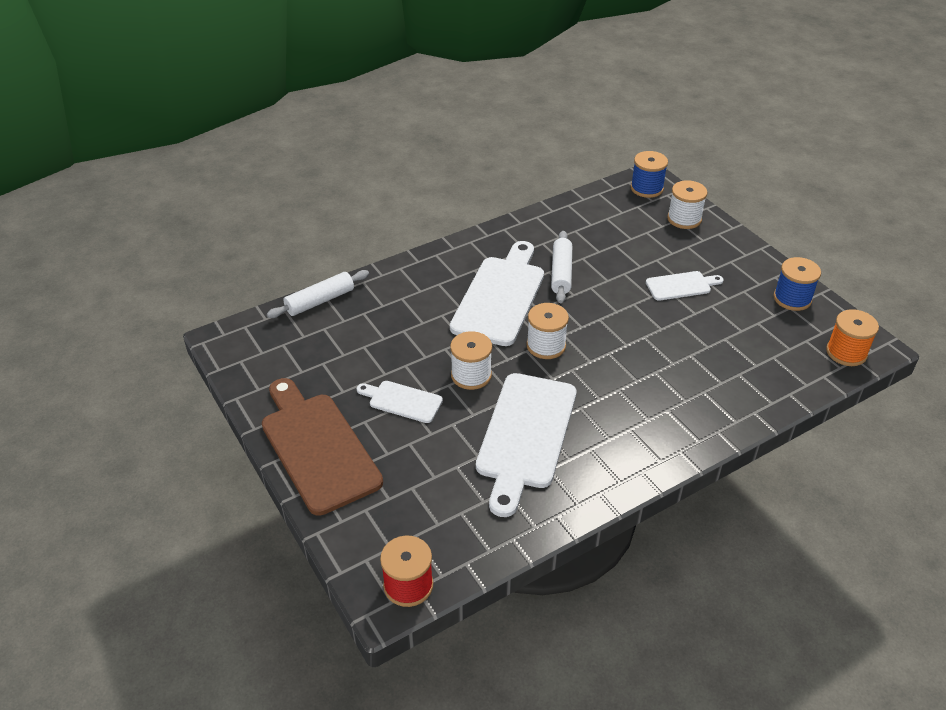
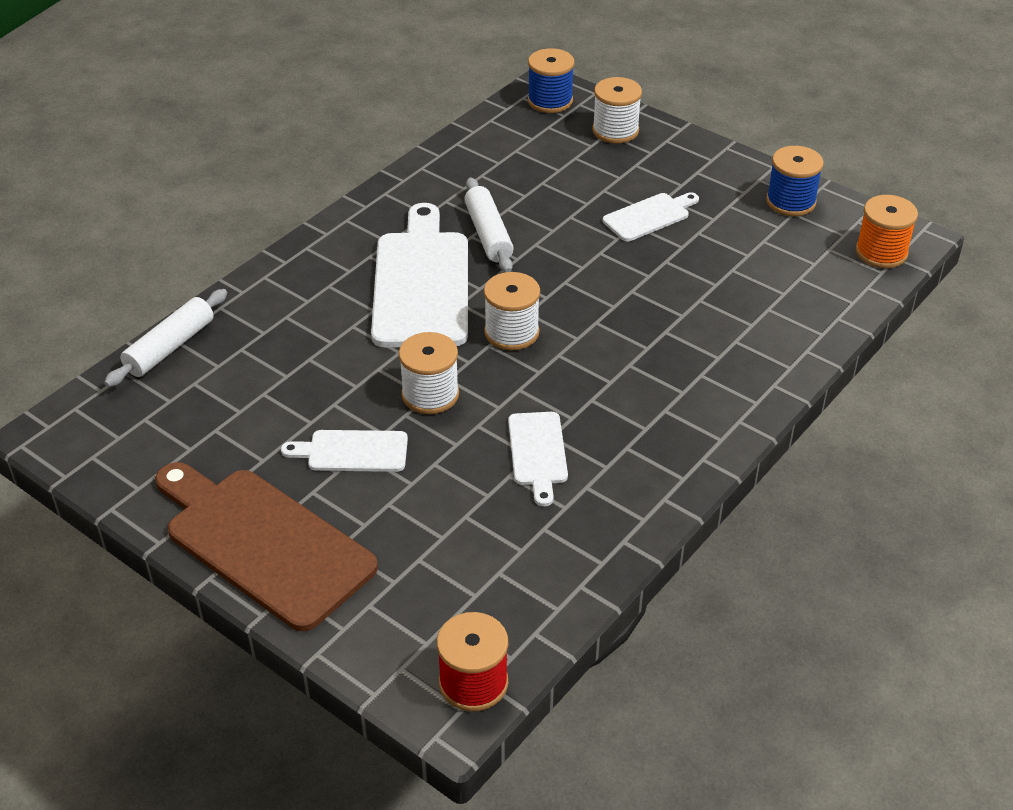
camera: 20 degrees left, 0 degrees up
(525, 435) = (538, 453): white cutting board -> white cutting board, size x0.50

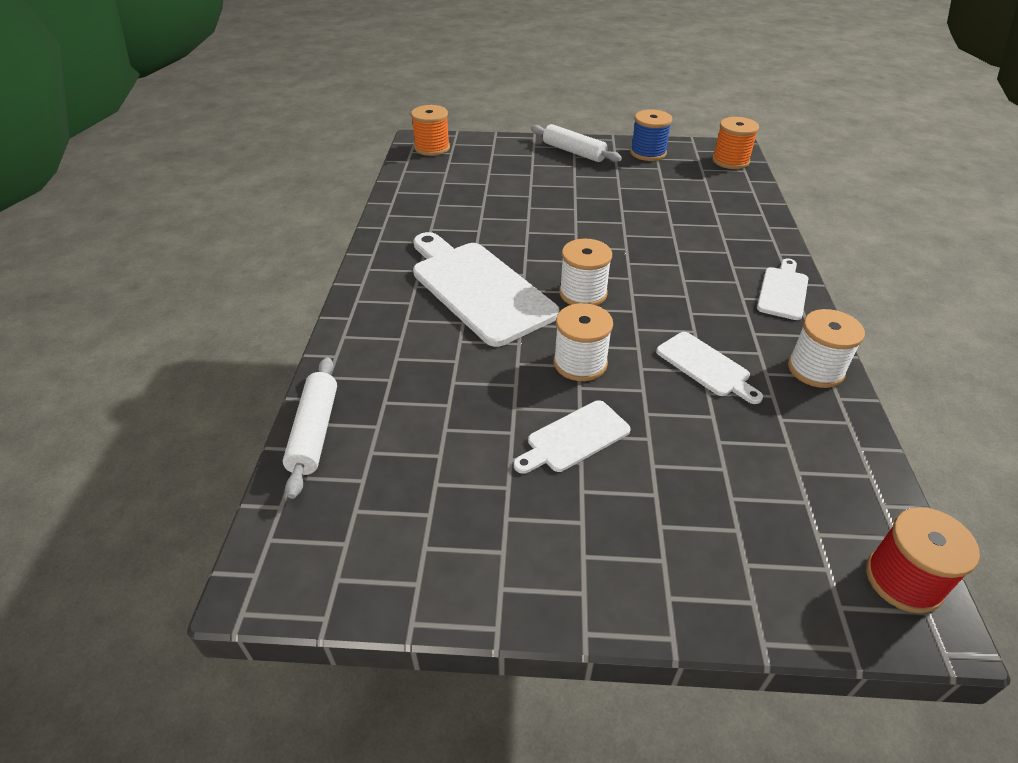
camera: 35 degrees left, 0 degrees up
(263, 543) = (595, 565): brown cutting board -> none
(488, 234) = (487, 238): white rolling pin -> white rolling pin (574, 152)
(550, 101) = (432, 148): blue spool -> orange spool
(615, 131) = (495, 150): white spool -> white spool (815, 369)
(649, 216) = (578, 189): white cutting board -> white cutting board (783, 291)

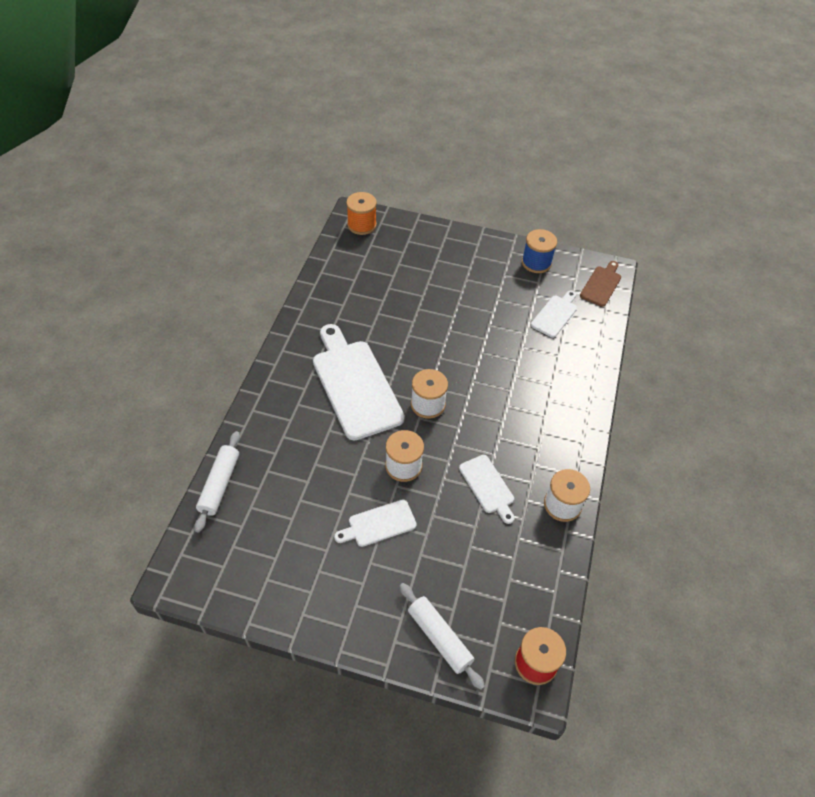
camera: 10 degrees right, 10 degrees up
(574, 152) = (475, 250): white rolling pin -> white rolling pin (439, 638)
(730, 161) = (601, 285): orange spool -> brown cutting board
(783, 291) = (575, 431): white cutting board -> white cutting board (555, 315)

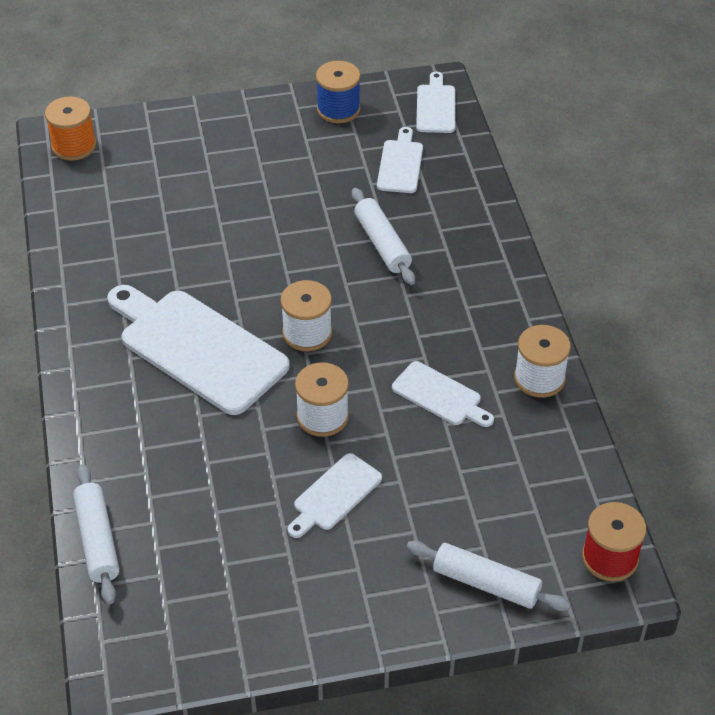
camera: 25 degrees left, 5 degrees down
(511, 364) = (382, 244): none -> white rolling pin
(601, 285) = (435, 106): brown cutting board -> white cutting board

